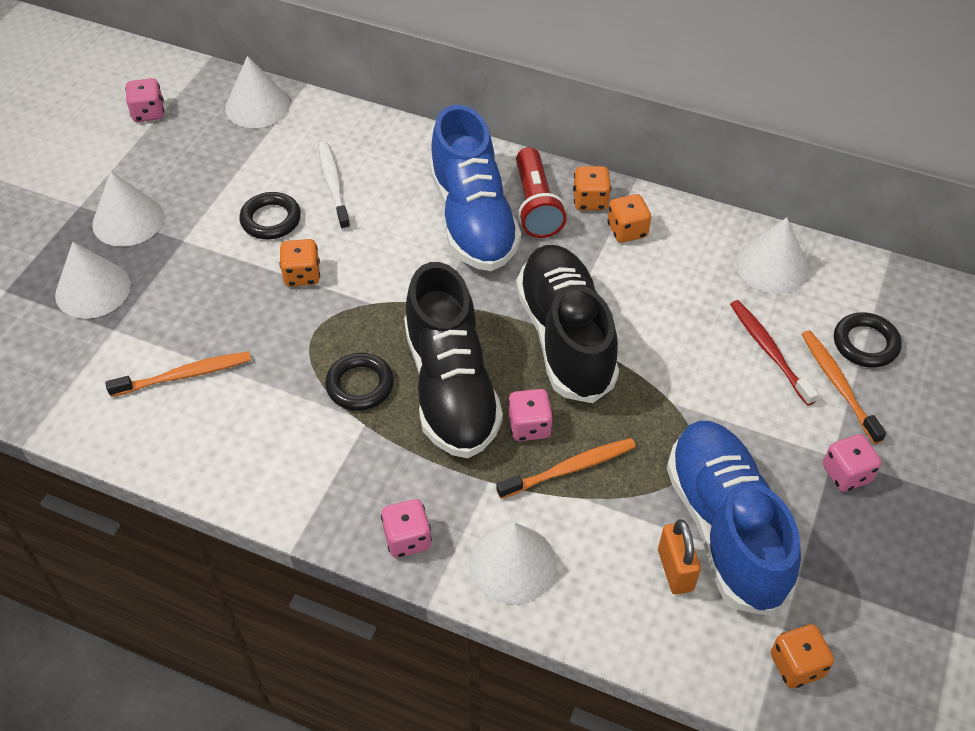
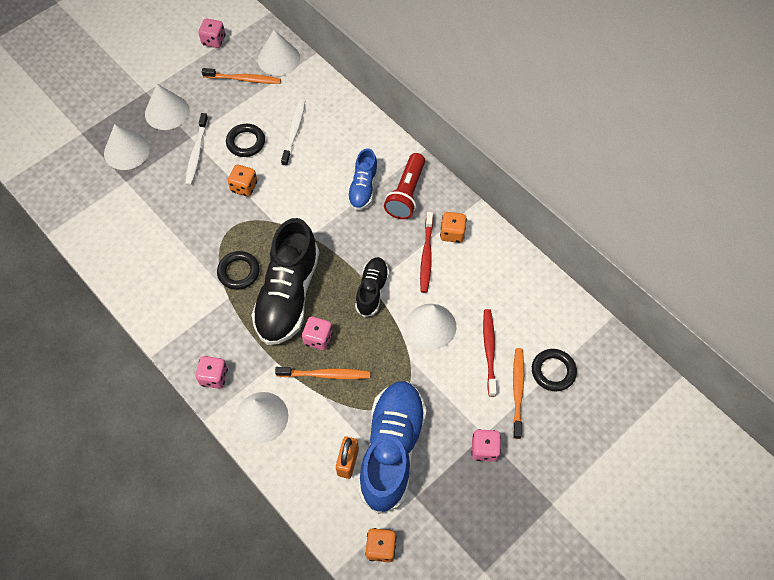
camera: 25 degrees right, 10 degrees up
(185, 375) = (149, 226): orange toothbrush -> orange toothbrush (244, 79)
(205, 257) = (196, 153): none -> white toothbrush
(473, 219) = (363, 188): blue shoe -> blue shoe, size x0.53
(565, 337) = (372, 290): black shoe -> black shoe, size x0.53
(590, 201) = (442, 203): orange dice -> none
(611, 269) = (426, 256): none -> red toothbrush
(772, 266) = (528, 294): white cone -> white cone (431, 326)

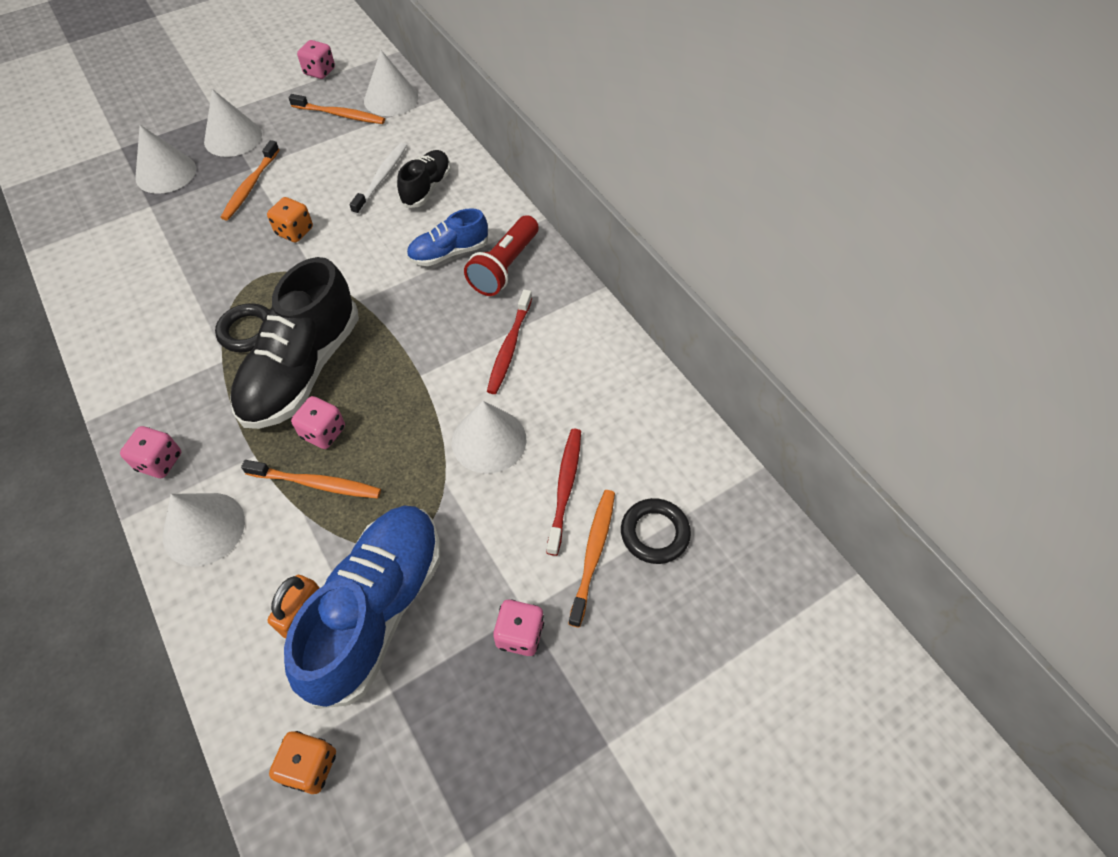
camera: 10 degrees right, 5 degrees down
(196, 153) = (250, 186): white toothbrush -> orange toothbrush
(246, 142) = (316, 182): black ring -> none
(363, 188) = (449, 253): blue shoe -> blue shoe turned 45 degrees clockwise
(372, 290) = (420, 380): black shoe -> black shoe (426, 188)
(452, 233) = (553, 324): orange dice -> none

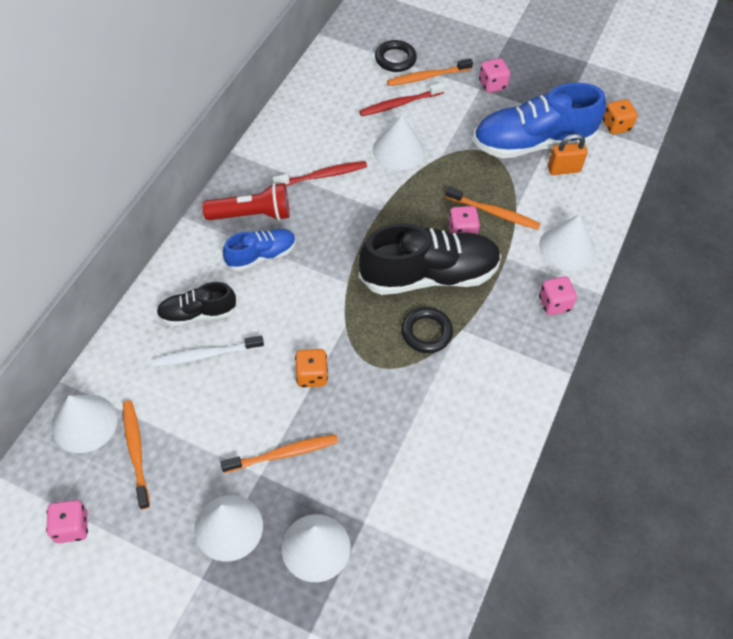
camera: 125 degrees left, 0 degrees up
(317, 484) = (494, 213): orange toothbrush -> orange toothbrush turned 135 degrees clockwise
(449, 253) = (261, 256): blue shoe -> blue shoe turned 60 degrees counterclockwise

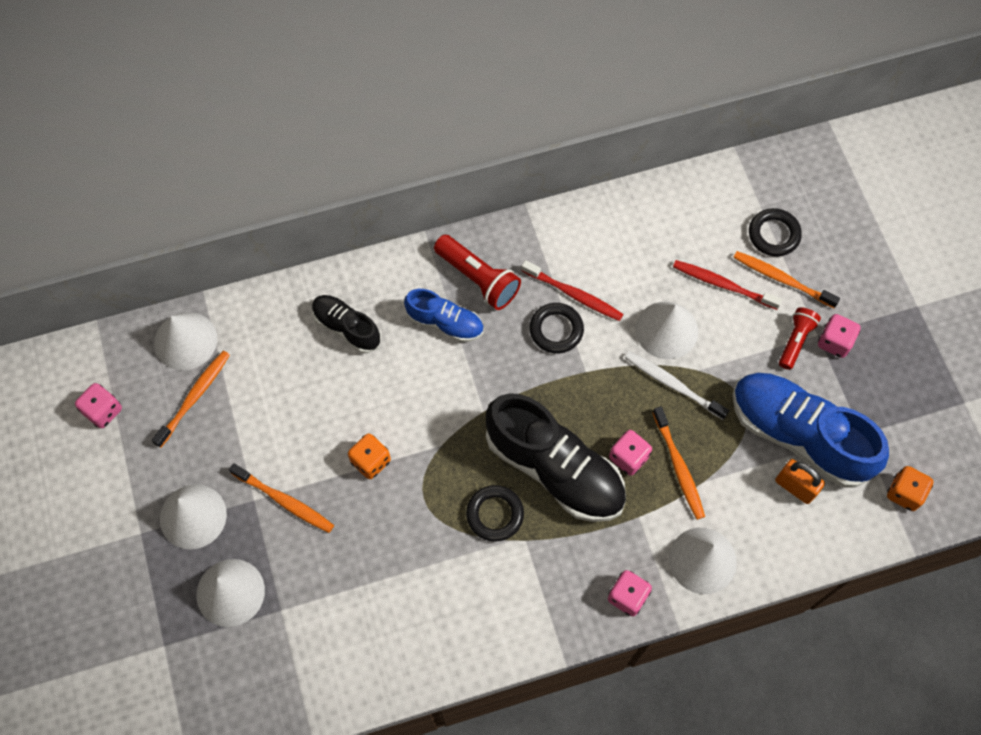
camera: 50 degrees right, 10 degrees up
(205, 355) = (316, 368): white toothbrush -> white toothbrush (672, 384)
(335, 202) = (556, 330): none -> black ring
(472, 100) = (795, 341): none -> red flashlight

